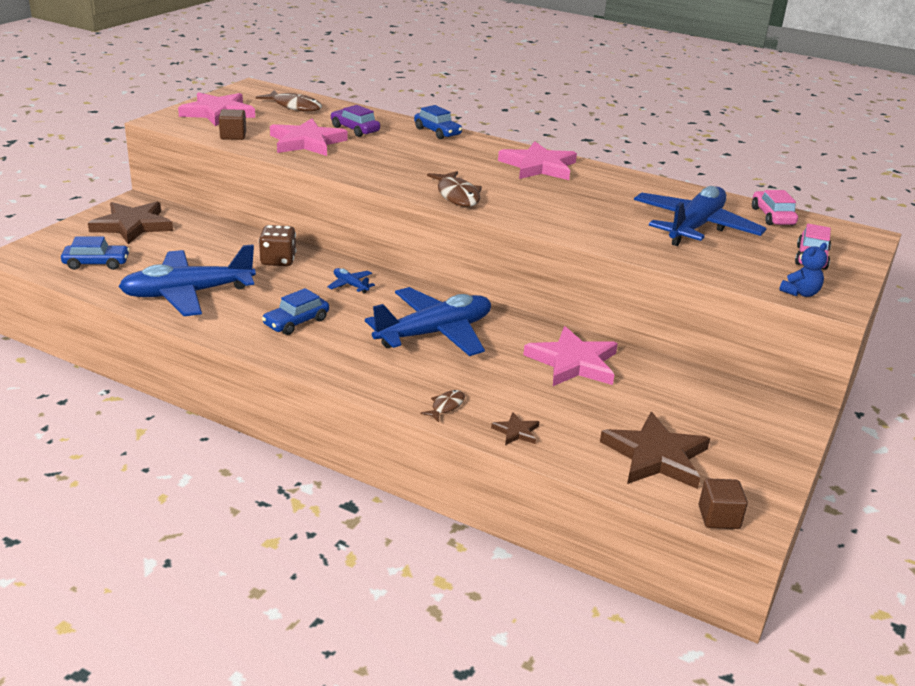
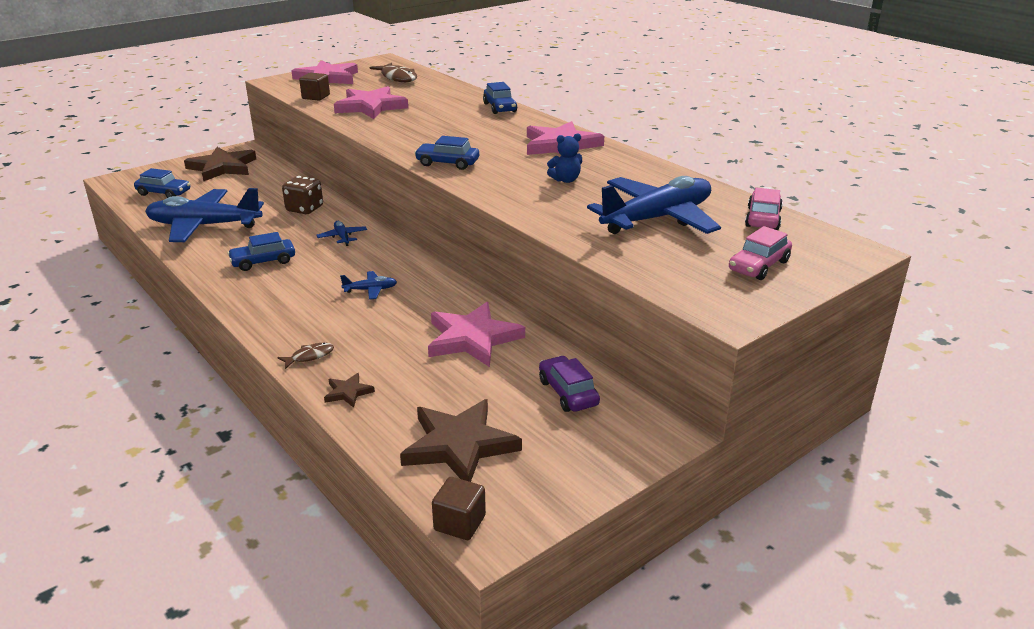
camera: 25 degrees right, 0 degrees up
(355, 129) = (426, 100): purple car -> purple car (568, 393)
(434, 333) = (370, 290): blue plane -> blue plane, size x0.41
(457, 196) = (447, 163): brown fish -> blue car
(800, 293) = (700, 300): blue teddy bear -> blue teddy bear (565, 180)

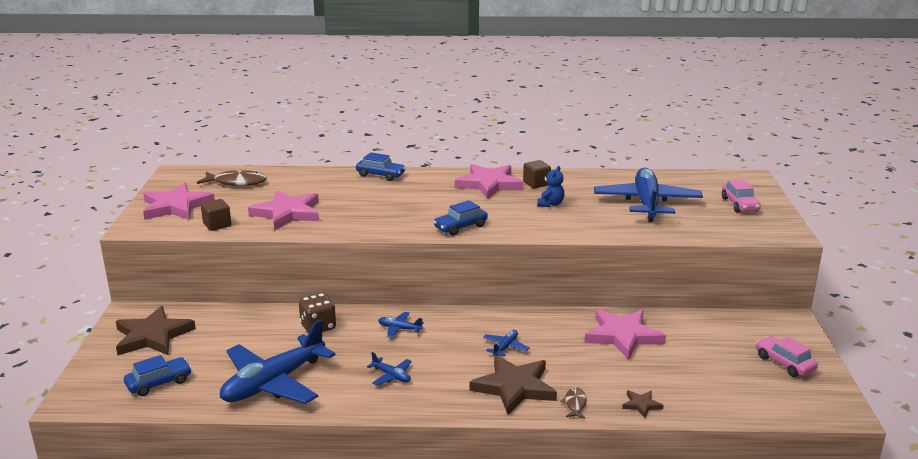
camera: 50 degrees left, 5 degrees down
(263, 261) = (391, 376): blue car -> blue plane
(459, 445) = (744, 387): brown star -> brown star (514, 387)
(459, 523) = (822, 416): brown cube -> brown cube (536, 183)
(568, 393) = (721, 331): purple car -> none
(763, 218) = (683, 180): pink car -> pink car (784, 363)

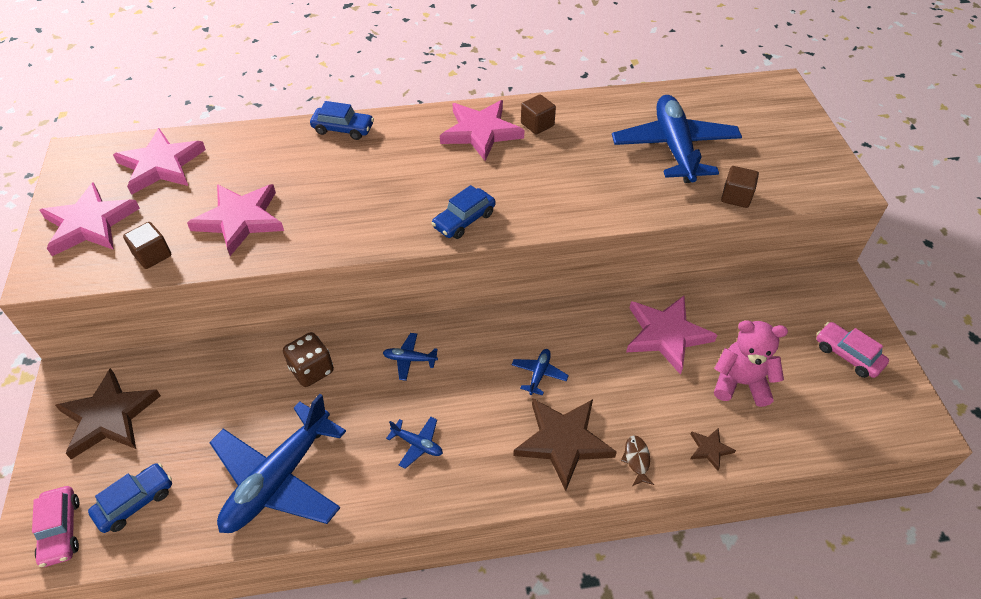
camera: 10 degrees left, 25 degrees up
(237, 182) = (161, 165): brown fish -> pink star
(550, 204) = (563, 162): blue teddy bear -> none
(681, 370) = (740, 383): none -> pink teddy bear
(690, 232) = (736, 197): none -> brown cube
(739, 205) = (780, 138): pink car -> pink car (61, 530)

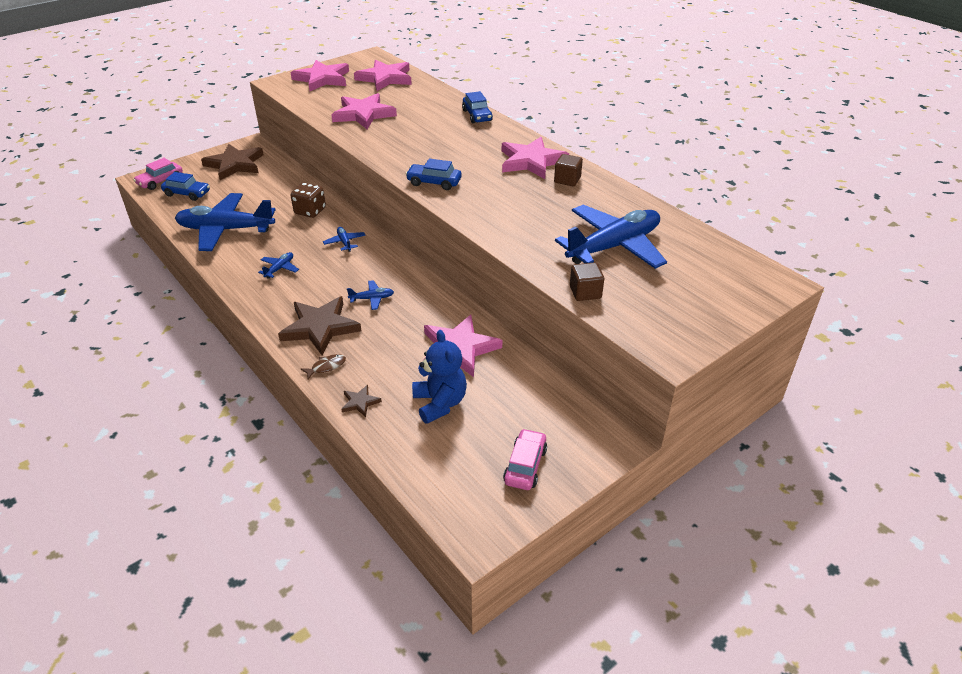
camera: 60 degrees right, 10 degrees down
(152, 255) = (314, 102): brown cube -> none
(417, 444) = (279, 268): blue plane -> blue plane turned 150 degrees counterclockwise
(740, 383) = (440, 403): pink teddy bear -> blue teddy bear

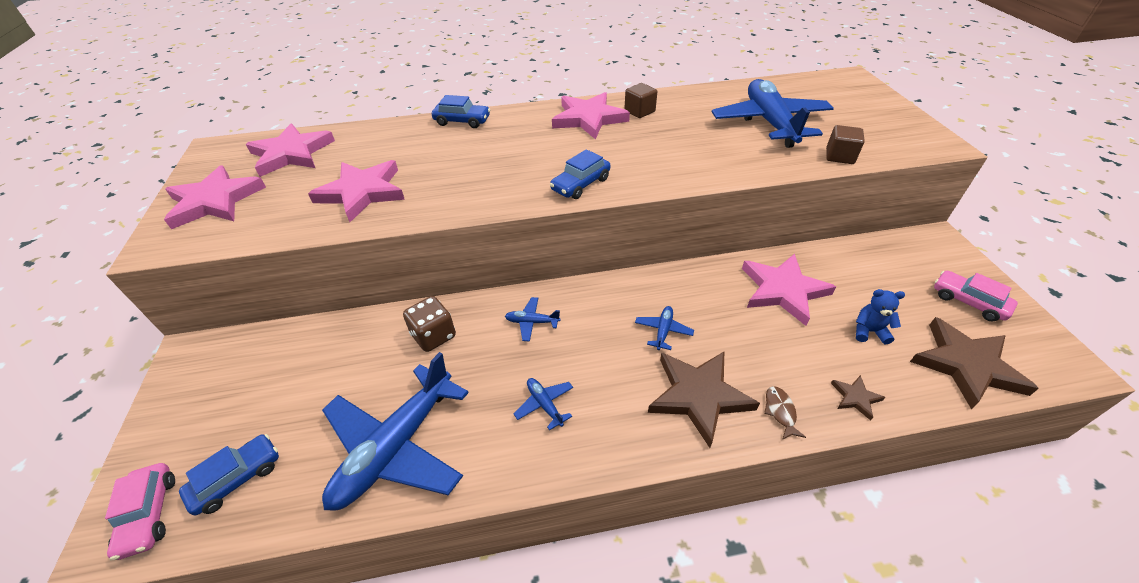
camera: 60 degrees left, 5 degrees up
(235, 164) = (222, 389): brown star -> brown star (966, 365)
(440, 403) = (869, 331): blue teddy bear -> blue teddy bear, size x0.60

